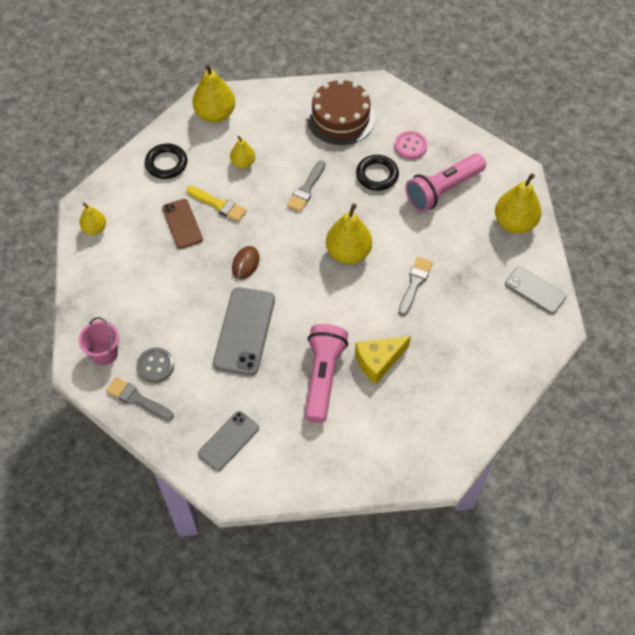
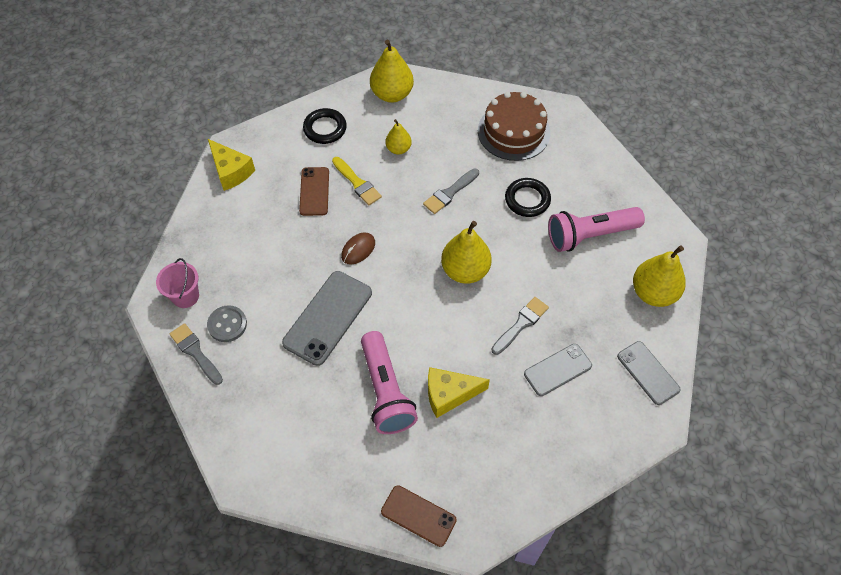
camera: 20 degrees right, 0 degrees up
(95, 228) = (231, 171): yellow pear -> yellow cheese
(228, 441) = (263, 426): grey phone -> grey phone (557, 370)
(323, 377) = (386, 391): pink flashlight -> pink flashlight turned 135 degrees clockwise
(394, 468) = (418, 515): none -> brown phone
(410, 146) = (574, 180): pink button -> none

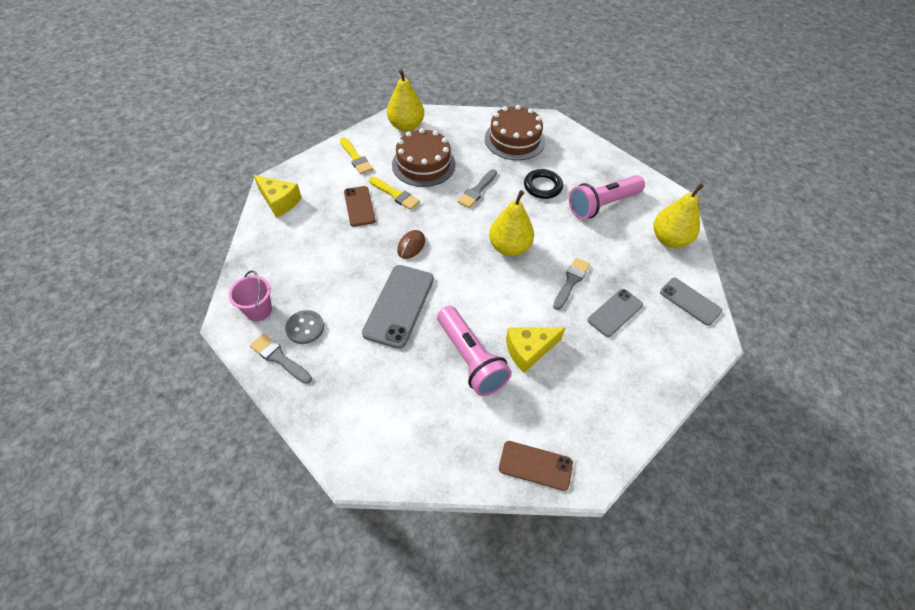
camera: 15 degrees left, 5 degrees down
(325, 128) = (356, 158): black ring -> yellow brush
(398, 149) = (423, 164): yellow pear -> brown cake

